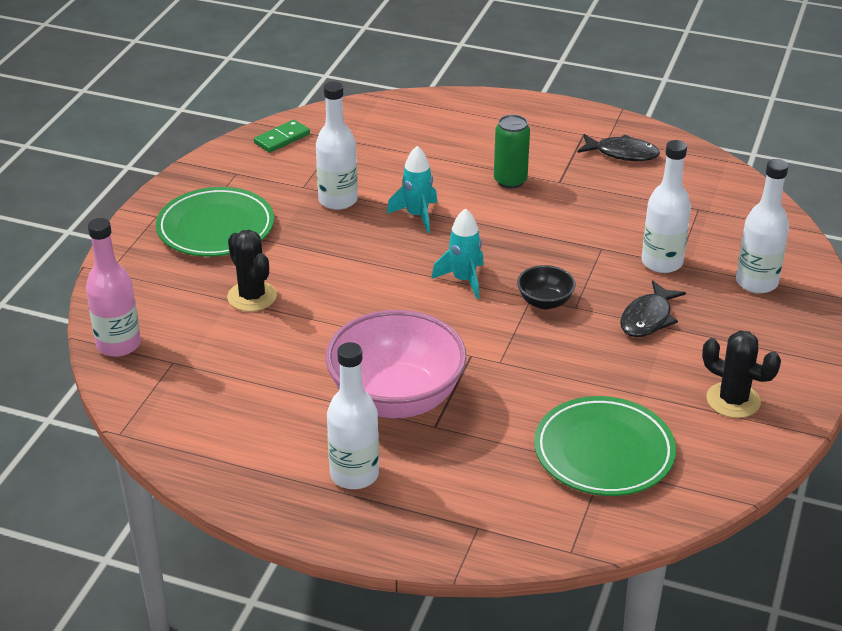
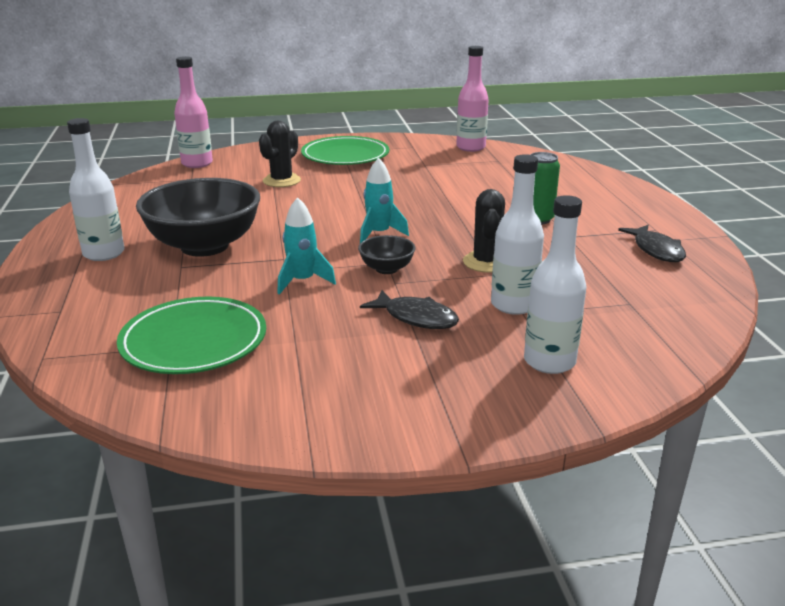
camera: 60 degrees right, 10 degrees down
(282, 139) = (470, 147): green domino -> pink bottle
(338, 200) = (423, 176): white bottle -> none
(396, 398) = (204, 246): pink bowl -> black bowl
(417, 216) = (440, 201): turquoise rocket -> turquoise rocket (302, 281)
(648, 318) = (416, 318): black fish -> black fish turned 150 degrees counterclockwise
(733, 400) = (328, 392): black cactus -> black cactus (486, 262)

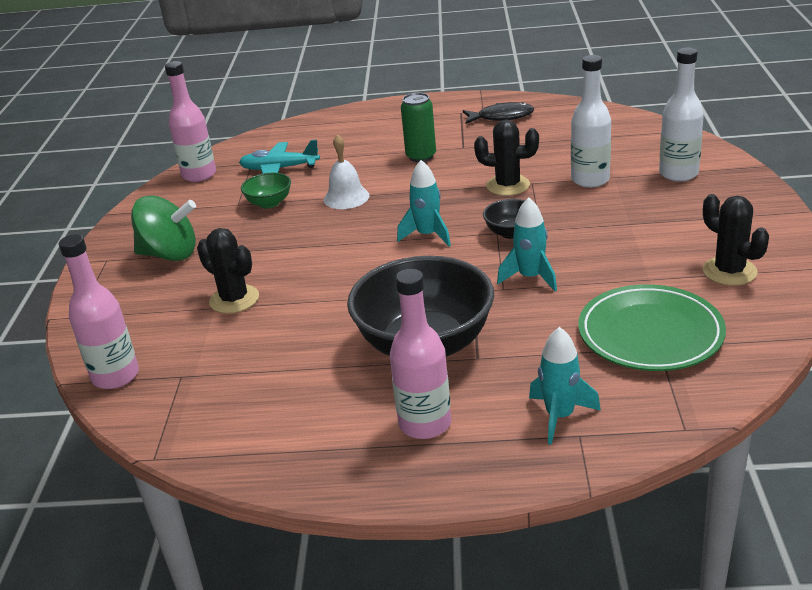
camera: 75 degrees left, 5 degrees up
(88, 302) = (559, 416): none -> turquoise rocket
(104, 253) = (425, 424): white bottle -> pink bottle
(306, 391) = (729, 271): none -> black cactus
(345, 156) = (170, 254): green plate -> green spinning top
(416, 318) = (609, 221): black fish -> none
(428, 174) = (269, 203): none -> green bowl
(444, 198) = (346, 197): none -> white bell
(490, 170) = (279, 169): none -> turquoise plane

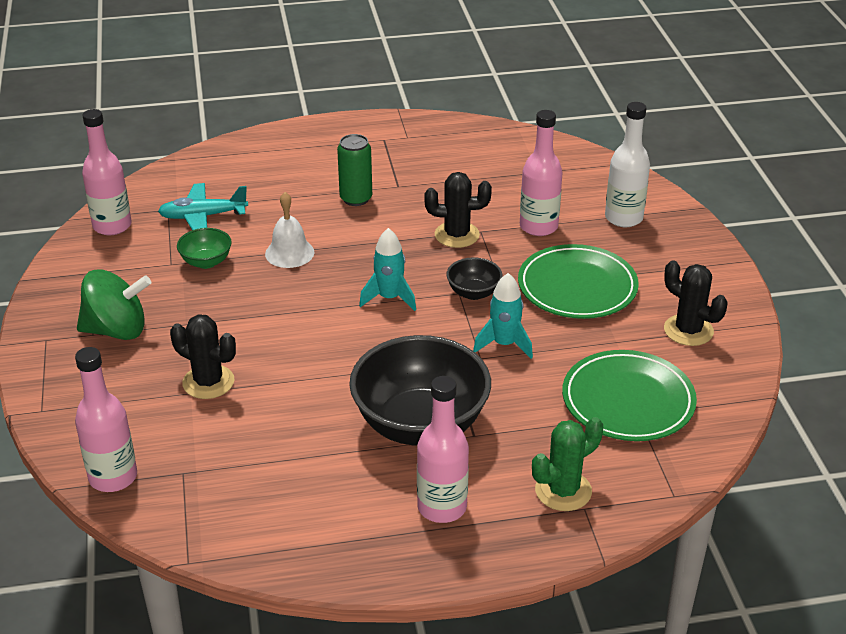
camera: 15 degrees left, 5 degrees up
(501, 117) = (430, 146): black fish -> none
(559, 416) = (563, 491): turquoise rocket -> green cactus
(590, 180) = (538, 227): white bottle -> pink bottle
(617, 230) = (577, 287): none -> green plate

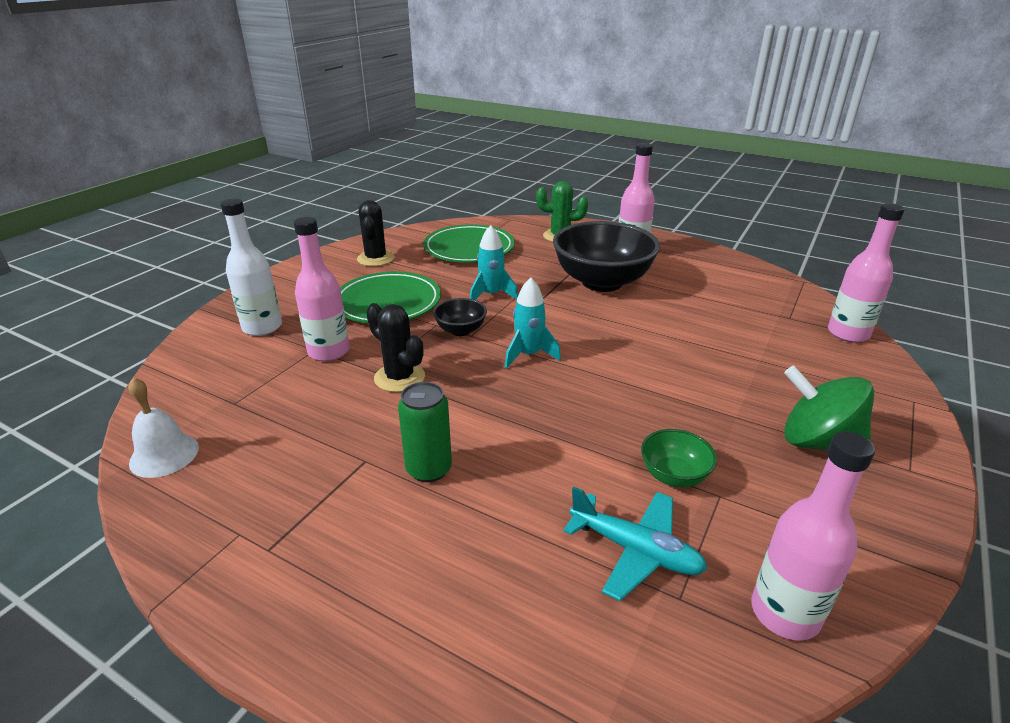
camera: 140 degrees left, 5 degrees down
(208, 382) = (740, 360): black cactus -> none
(289, 253) = (572, 439): white bell -> white bell (164, 455)

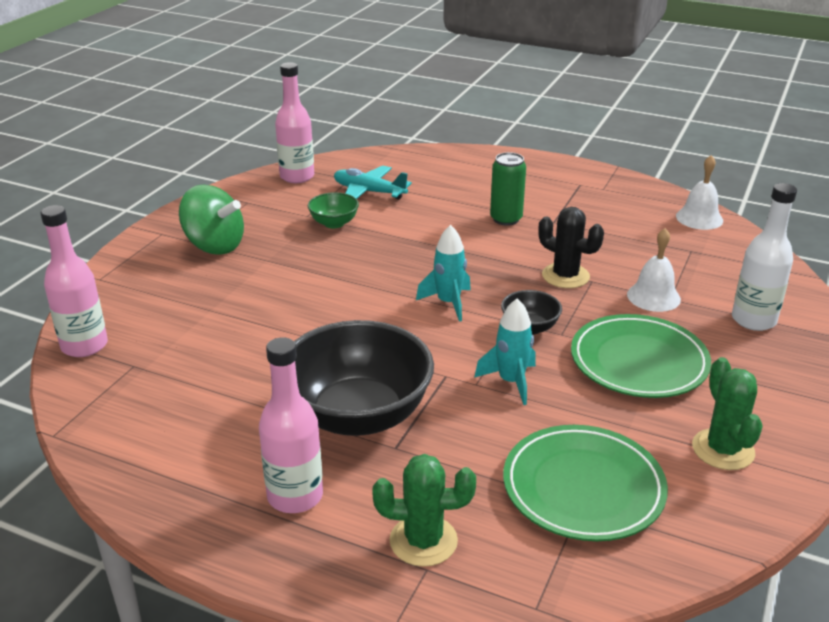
camera: 175 degrees right, 0 degrees up
(329, 352) = (653, 297): pink bottle -> white bell
(376, 259) = (723, 450): black cactus -> green cactus

